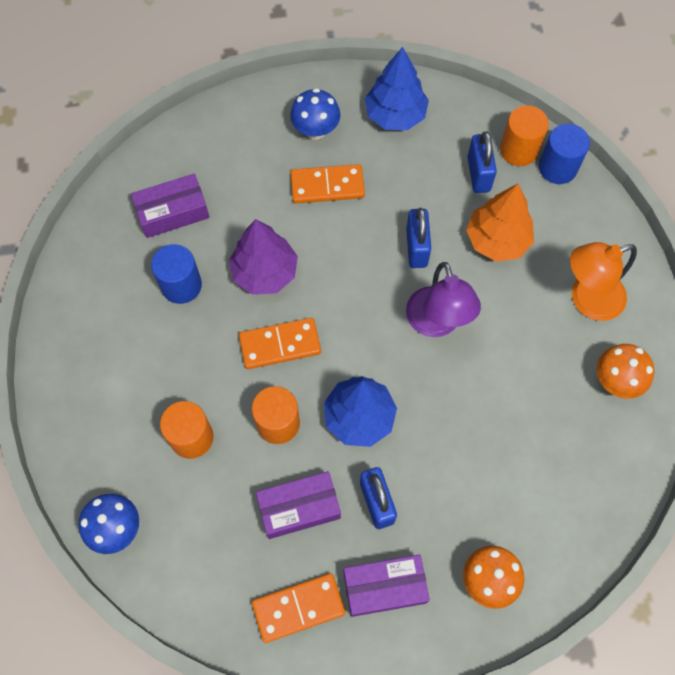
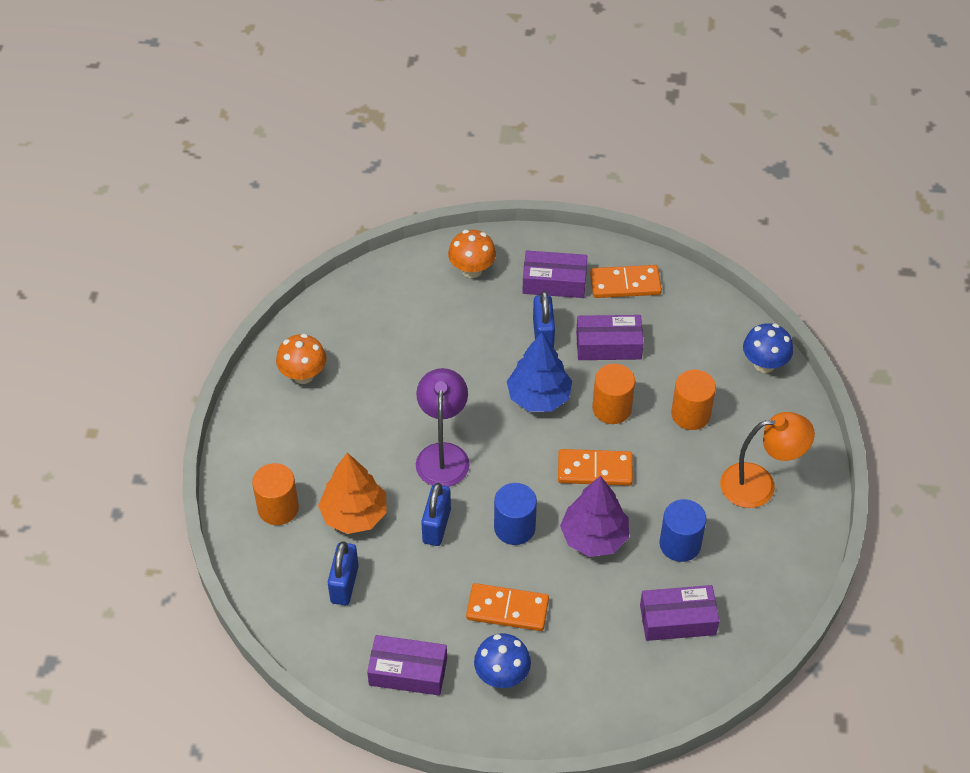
camera: 165 degrees left, 15 degrees down
(395, 115) = (408, 672): blue tree -> purple box
(519, 150) = (291, 600): orange cylinder -> orange cylinder (278, 508)
(557, 167) = (259, 571): blue cylinder -> blue cylinder (514, 527)
(587, 300) = (294, 443): orange lamp -> orange lamp (759, 484)

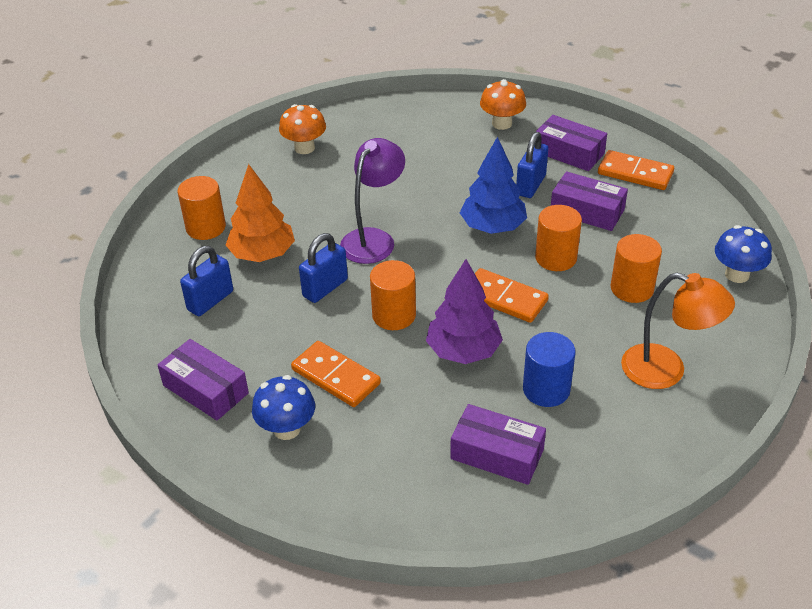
camera: 30 degrees right, 10 degrees down
(514, 527) = (394, 315): blue cylinder -> orange cylinder

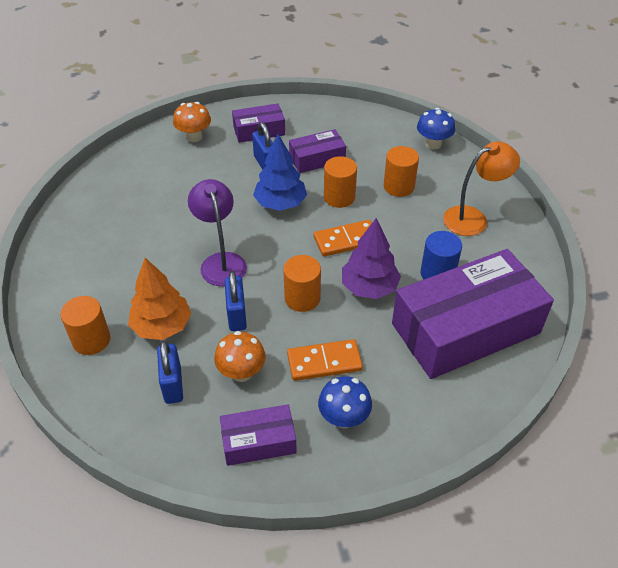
camera: 50 degrees left, 5 degrees up
(304, 148) = (82, 235): orange mushroom -> orange mushroom (241, 372)
(497, 454) = (465, 328): purple box -> purple box, size x2.10
(635, 173) = (311, 120): orange domino -> none

